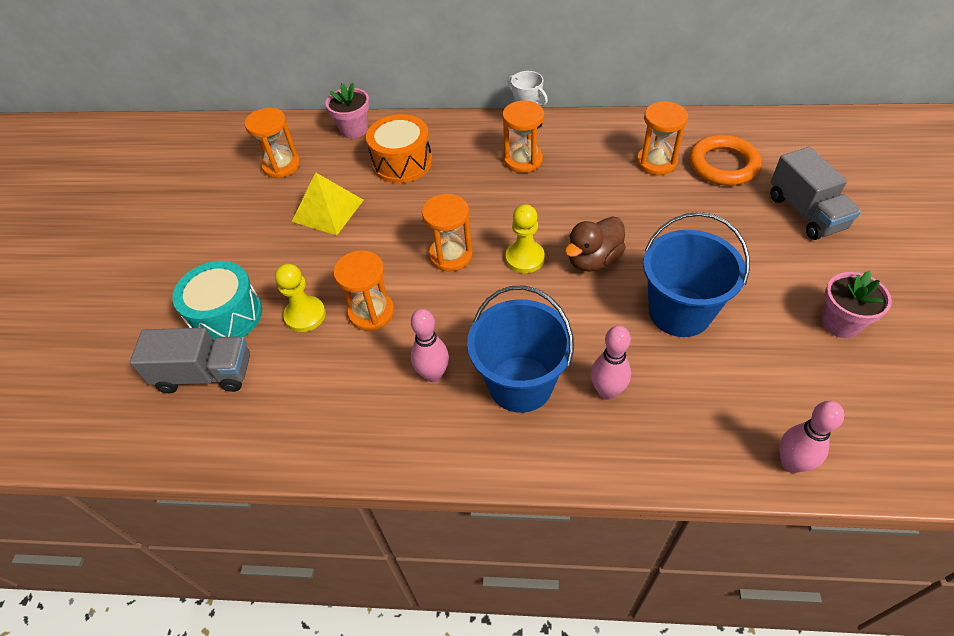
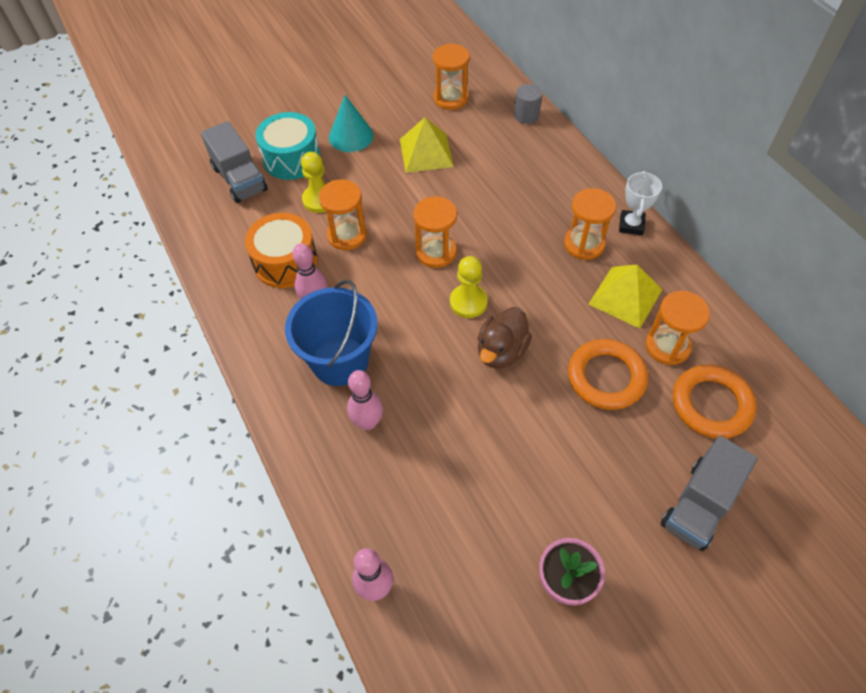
camera: 55 degrees right, 5 degrees up
(248, 255) = (351, 136): none -> turquoise cone
(354, 129) = (526, 115): pink flower pot -> grey cylinder
(402, 162) = (513, 166): orange drum -> orange drum (285, 262)
(593, 162) = (625, 296): none -> yellow pyramid
(593, 260) = (501, 351): brown duck -> brown duck turned 75 degrees counterclockwise
(662, 209) = (606, 377): none -> orange ring
(679, 312) = (486, 441): blue bucket -> none

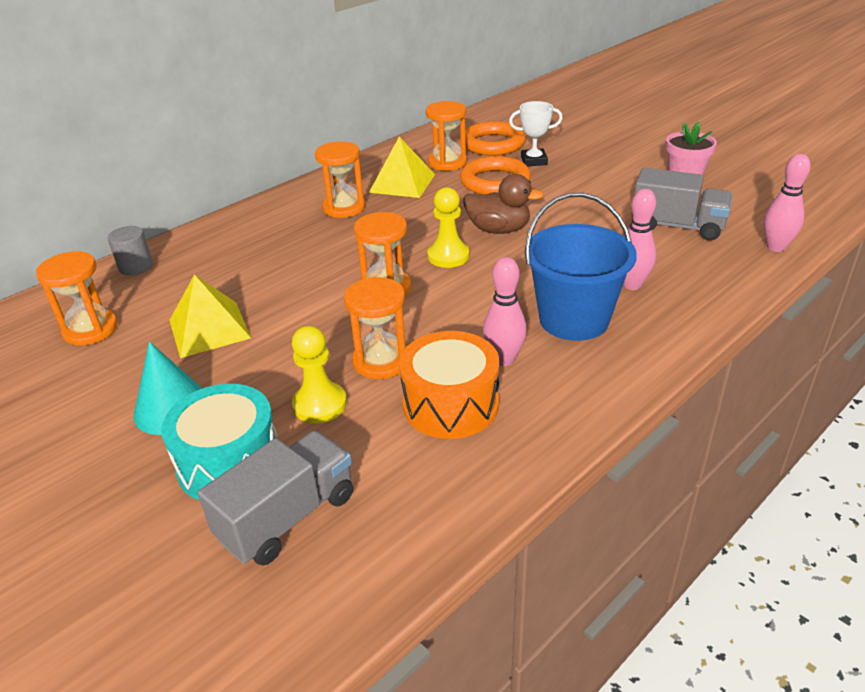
camera: 105 degrees left, 20 degrees down
(631, 225) = (311, 189): white trophy -> white trophy (534, 161)
(699, 504) = (580, 142): grey truck -> grey truck (677, 226)

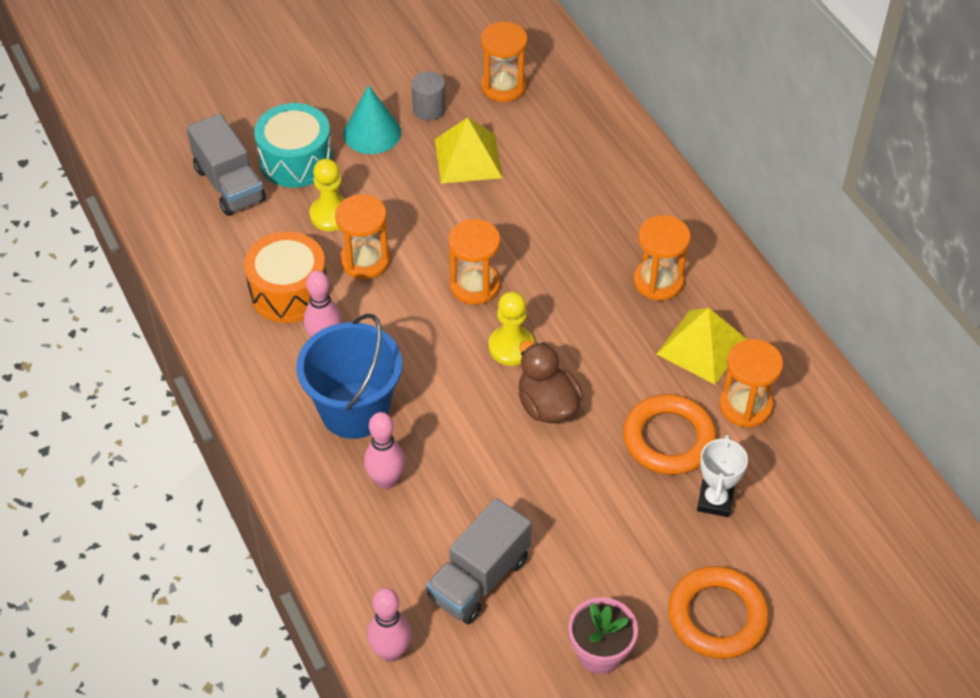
camera: 105 degrees right, 15 degrees up
(135, 266) = (600, 113): grey cylinder -> grey cylinder (429, 109)
(493, 144) = (788, 473): orange ring -> orange ring (717, 616)
(498, 230) = (547, 405): brown duck -> brown duck turned 120 degrees clockwise

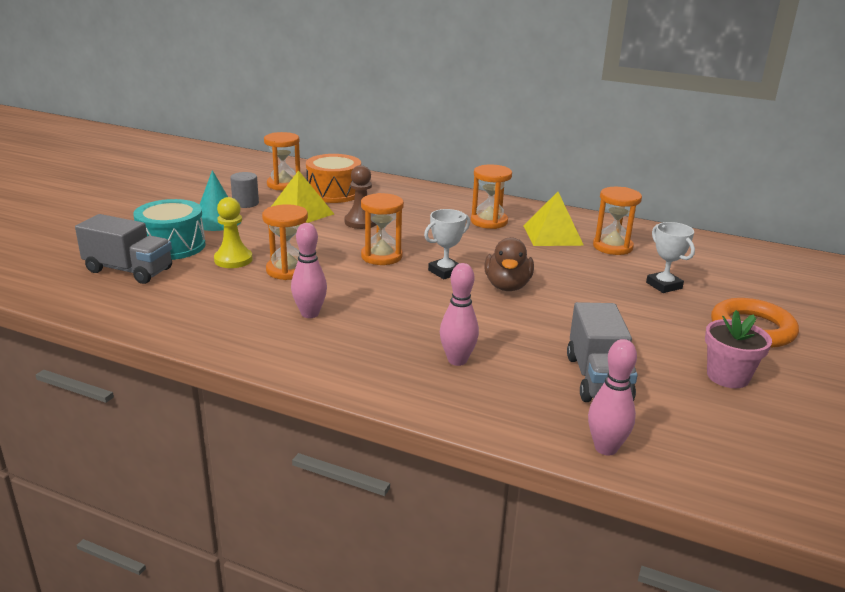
camera: 40 degrees left, 25 degrees down
(289, 291) = (247, 301): orange drum -> orange drum (334, 193)
(354, 410) = (381, 337): blue bucket -> none
(511, 347) = (445, 272): yellow pawn -> white trophy
(515, 209) = (361, 222): none -> brown pawn
(547, 405) = (507, 286): brown duck -> brown duck turned 105 degrees counterclockwise
(668, 439) = (597, 273): orange ring -> none

